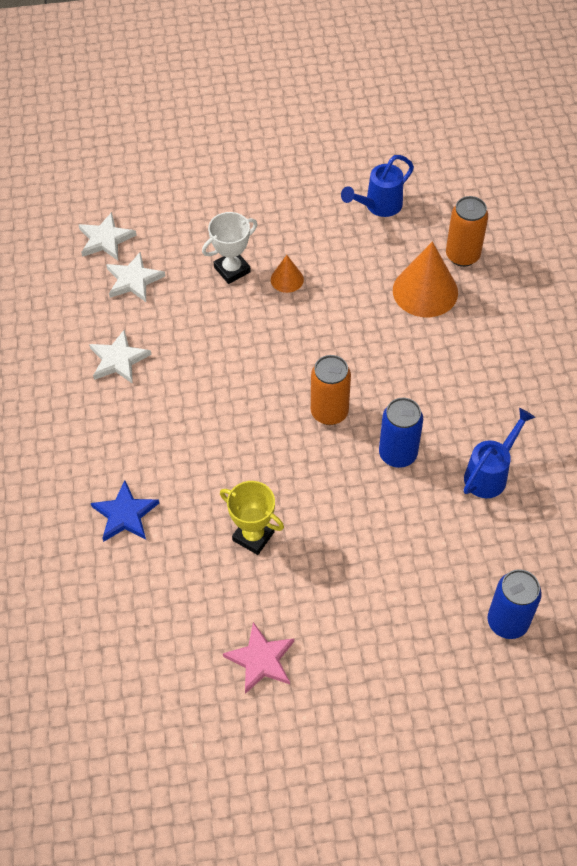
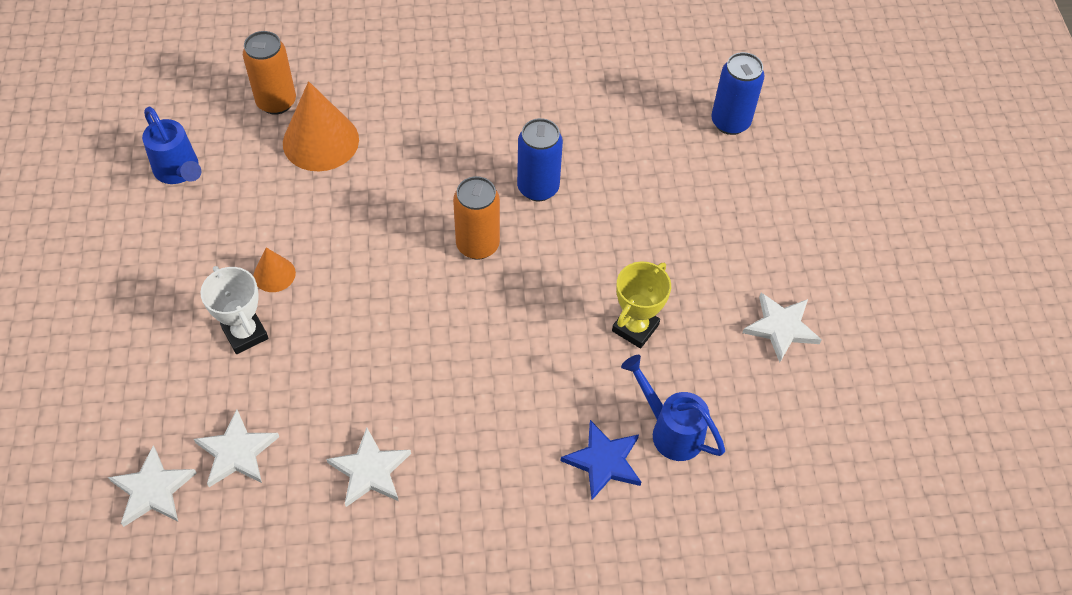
camera: 90 degrees left, 0 degrees up
(261, 660) = (781, 327): pink star -> white star
(490, 473) = (566, 114): blue watering can -> blue watering can (670, 430)

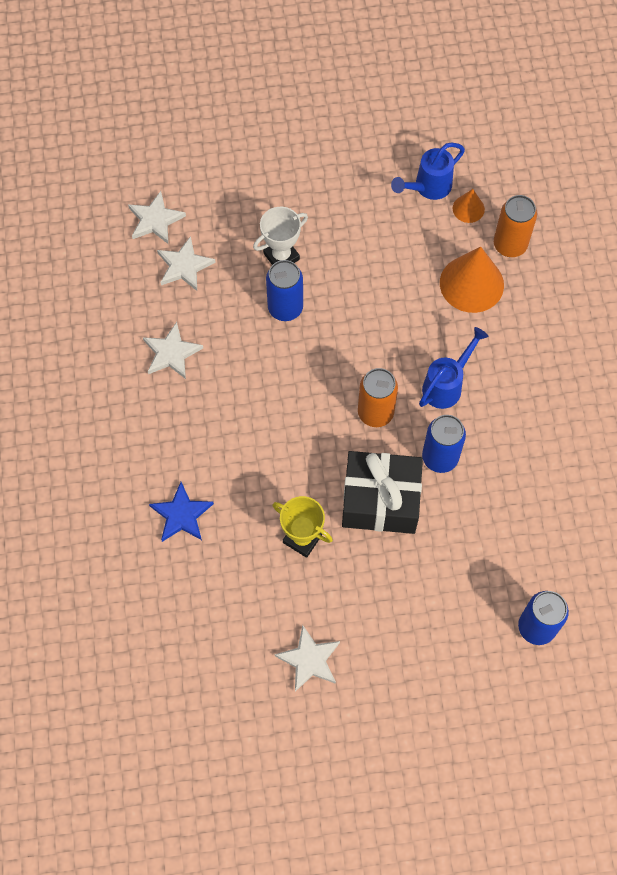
camera: 90 degrees right, 10 degrees up
(274, 274) = (335, 268): orange cone -> orange cone (468, 208)
(322, 332) = (285, 308): none -> blue can
(588, 247) = (380, 500): none -> black gift
(670, 430) = (209, 565): blue watering can -> blue watering can (447, 385)

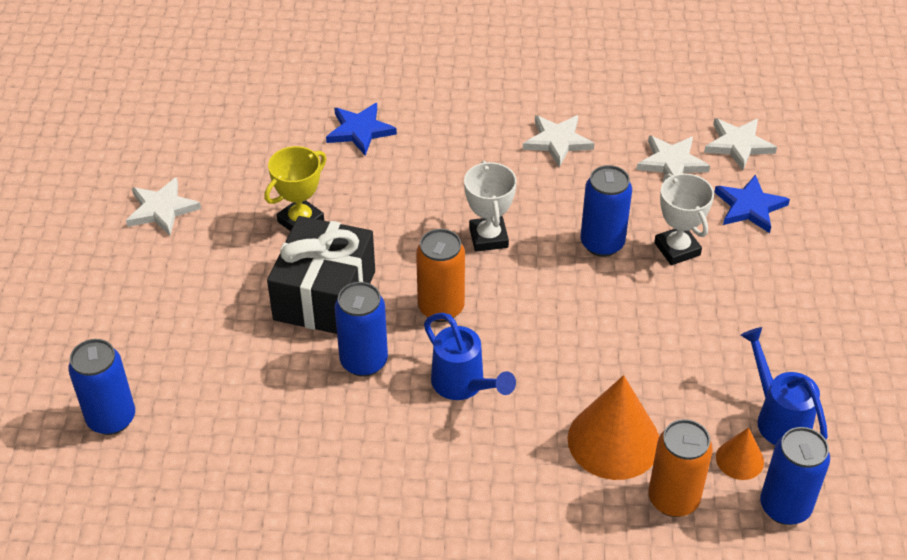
camera: 100 degrees right, 20 degrees down
(226, 210) = (749, 207): none -> blue star
(294, 390) = (488, 237): none -> white trophy
(499, 182) = (785, 507): none -> blue can

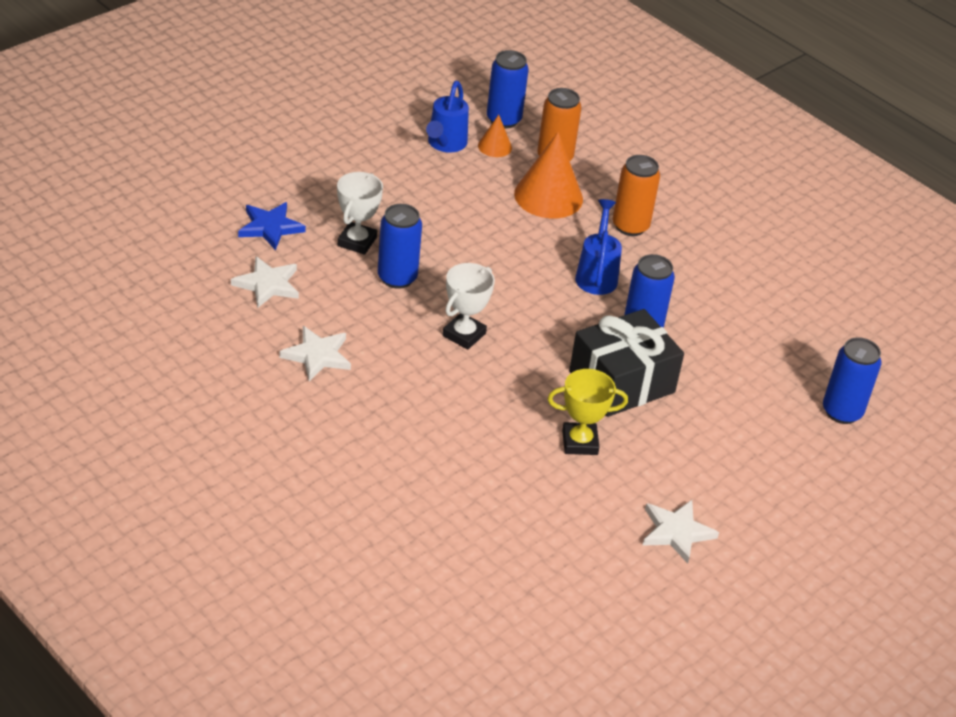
camera: 140 degrees left, 5 degrees down
(360, 131) = (447, 477): blue star -> none
(441, 308) = (554, 320): orange can -> orange can (630, 226)
(738, 145) = (205, 261): white star -> none

